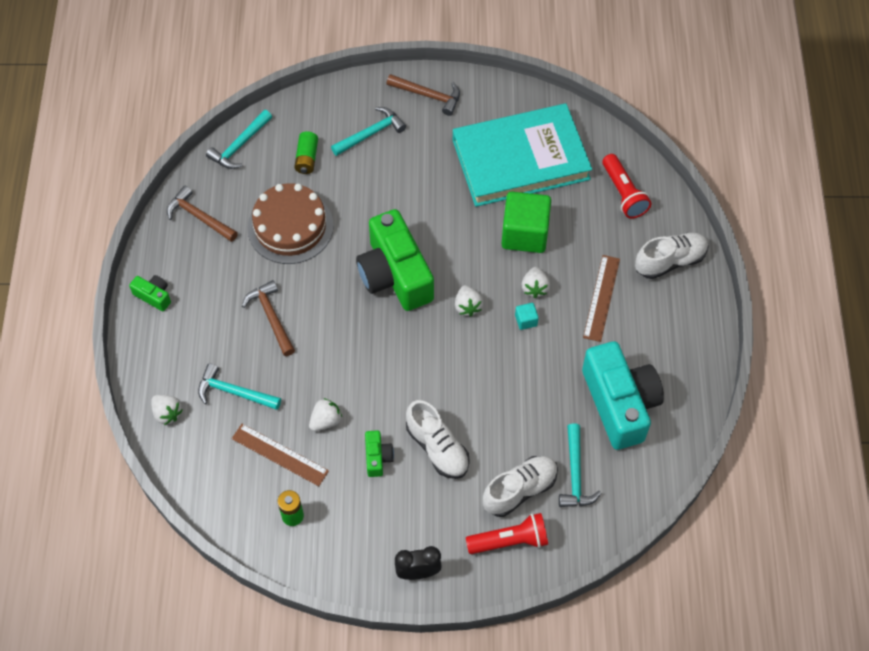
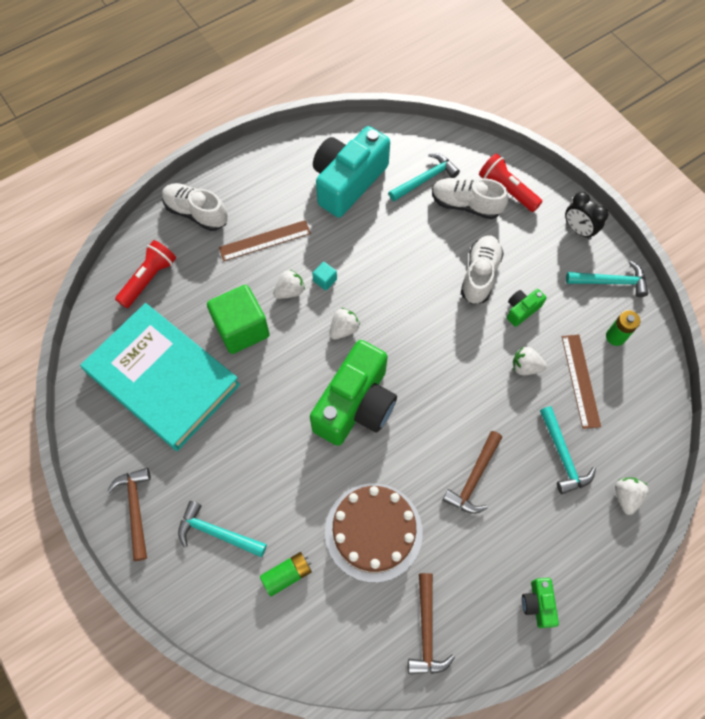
camera: 125 degrees left, 5 degrees up
(240, 145) = (316, 658): turquoise hammer -> turquoise hammer (610, 282)

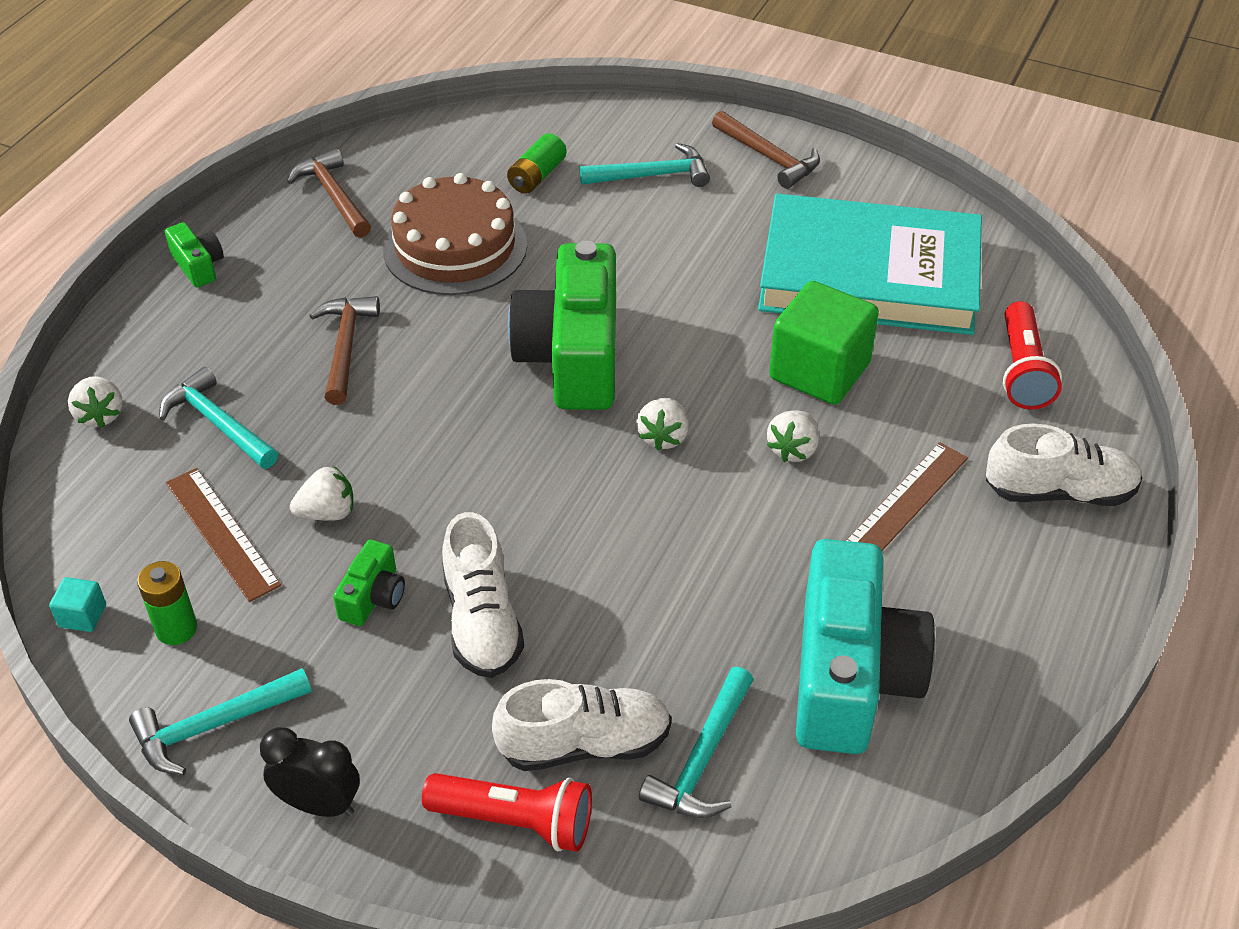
camera: 150 degrees right, 20 degrees down
(325, 280) = (750, 490): turquoise cube -> turquoise cube (82, 616)

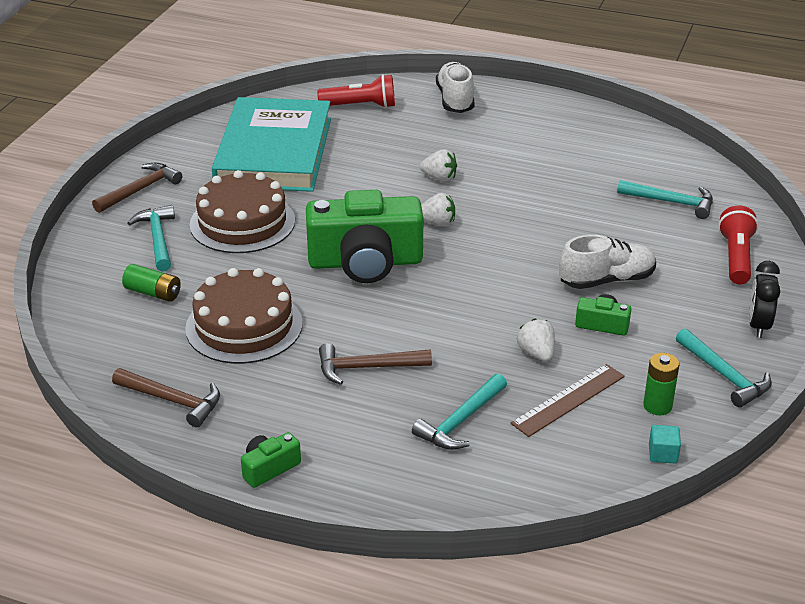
camera: 95 degrees left, 10 degrees down
(100, 415) = (463, 490): white strawberry -> none
(334, 196) = (172, 400): brown hammer -> brown hammer turned 120 degrees counterclockwise
(584, 744) = (678, 239): white shoe -> none
(683, 245) = (242, 222): none -> brown cake
(819, 371) = (369, 169): green cube -> none
(850, 676) = (601, 160): turquoise camera -> none
(903, 503) = (474, 144): brown ruler -> none

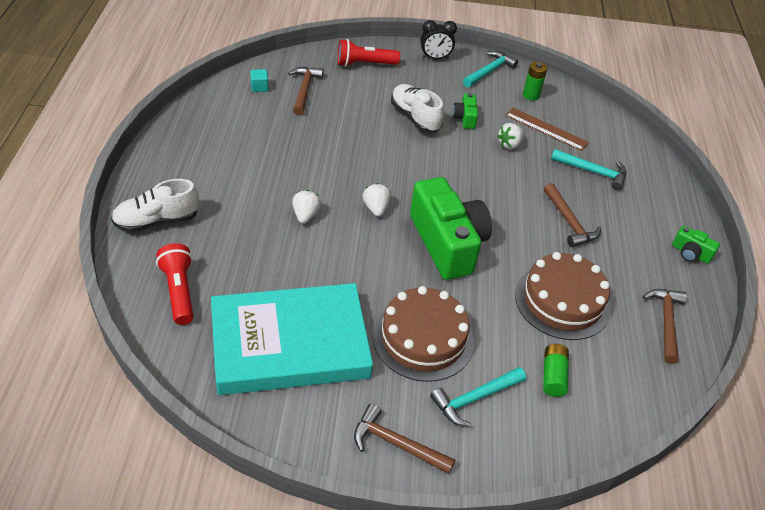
camera: 110 degrees left, 10 degrees up
(663, 454) = (569, 93): turquoise cube -> turquoise cube (259, 87)
(671, 202) = (304, 90): turquoise hammer -> brown hammer

